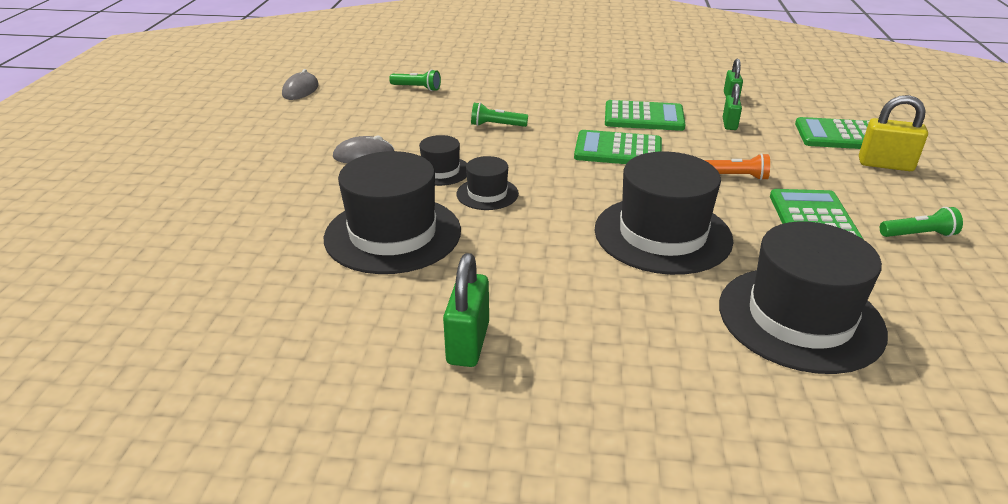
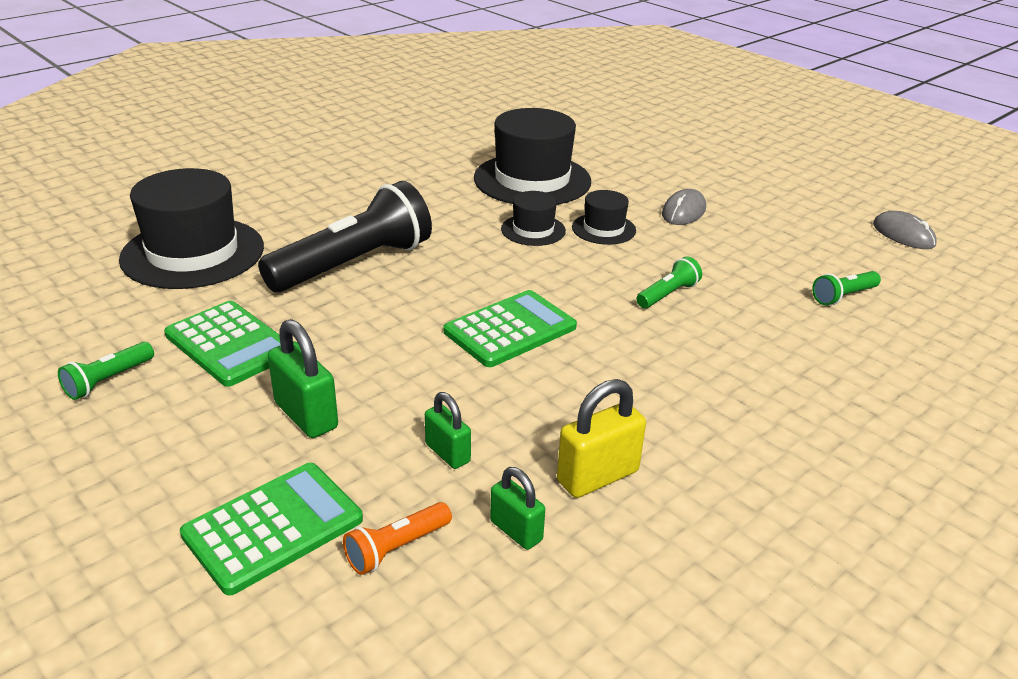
camera: 130 degrees right, 0 degrees up
(468, 343) = (385, 159): green padlock -> green padlock (306, 415)
(644, 117) = (561, 399): green calculator -> none
(662, 234) = (353, 264): black hat -> black flashlight
(737, 176) = (351, 361): orange flashlight -> orange flashlight (396, 548)
(885, 165) = (179, 489): yellow padlock -> yellow padlock (597, 476)

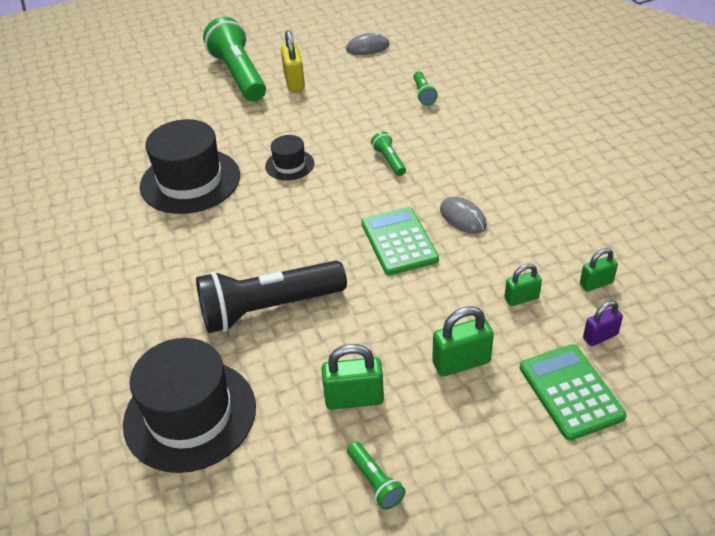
camera: 65 degrees left, 10 degrees up
(230, 344) = (354, 398): green calculator -> green padlock
(353, 264) = (268, 308): black flashlight -> black flashlight turned 90 degrees counterclockwise
(396, 548) = (600, 336): orange flashlight -> purple padlock
(533, 230) = (271, 199): black hat -> none
(597, 476) = (559, 240): yellow padlock -> yellow padlock (294, 82)
(683, 211) = (287, 122): grey mouse -> grey mouse (462, 218)
(744, 166) = (239, 75): none -> green flashlight

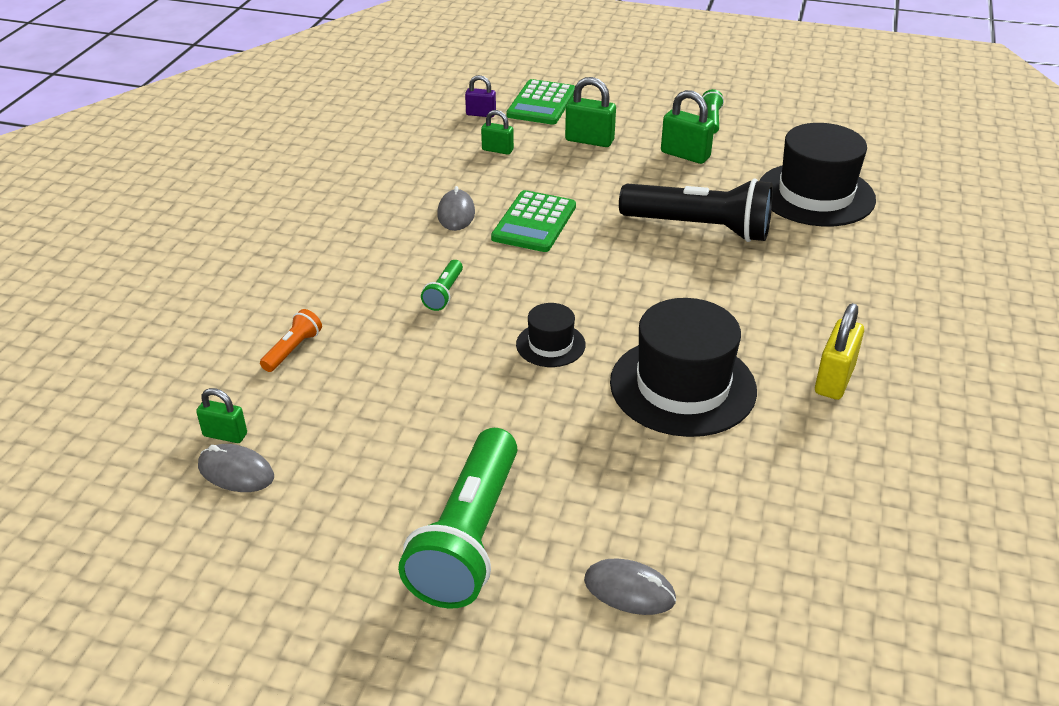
camera: 145 degrees left, 5 degrees down
(152, 91) = (629, 590): none -> grey mouse
(294, 82) = (408, 469): yellow padlock -> yellow padlock (834, 380)
(423, 94) = (293, 350): green flashlight -> orange flashlight
(596, 283) = (434, 135): green padlock -> green padlock (225, 435)

